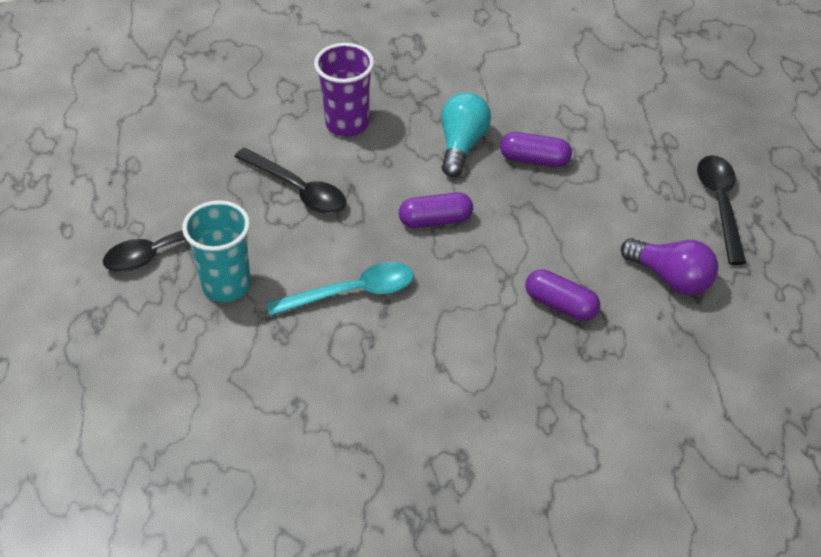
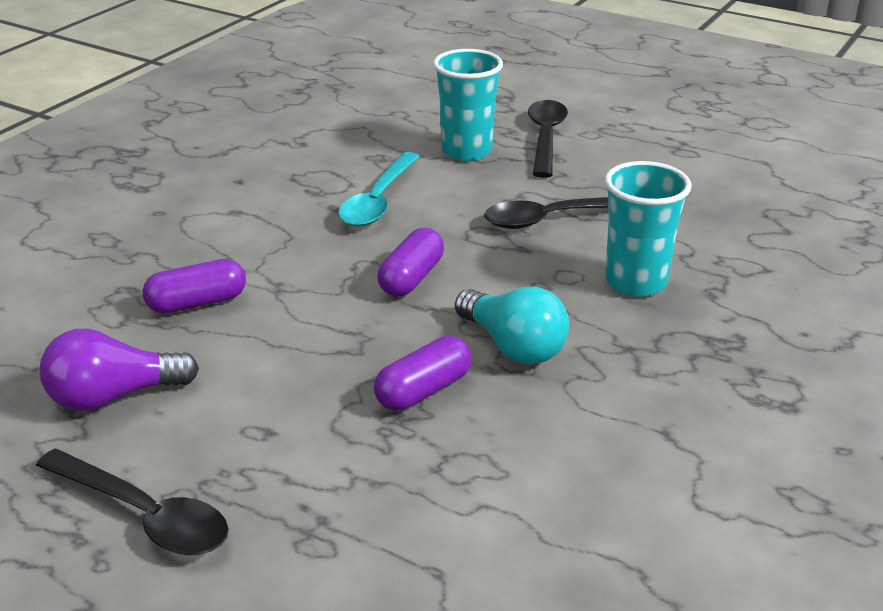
camera: 125 degrees right, 15 degrees down
(347, 124) = (636, 282): purple cup -> turquoise cup

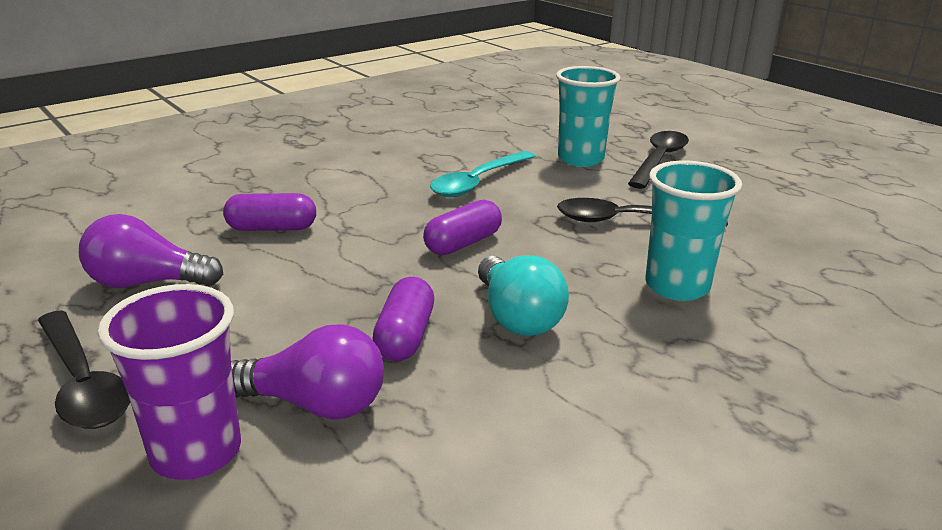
camera: 20 degrees right, 5 degrees down
(315, 547) = (196, 452): none -> purple cup
(389, 476) = (315, 404): none -> purple light bulb
(423, 390) = (405, 336): purple capsule -> purple capsule turned 60 degrees counterclockwise

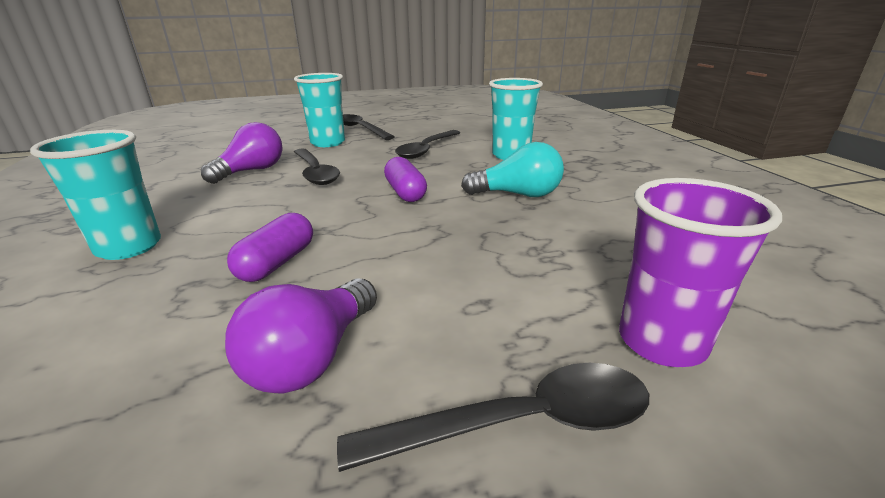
camera: 65 degrees left, 0 degrees up
(272, 168) = (129, 247): none -> turquoise cup
(315, 404) = (600, 276): purple light bulb -> purple light bulb (252, 171)
(405, 336) = (521, 231): purple capsule -> none
(478, 182) = (315, 173): turquoise spoon -> black spoon

